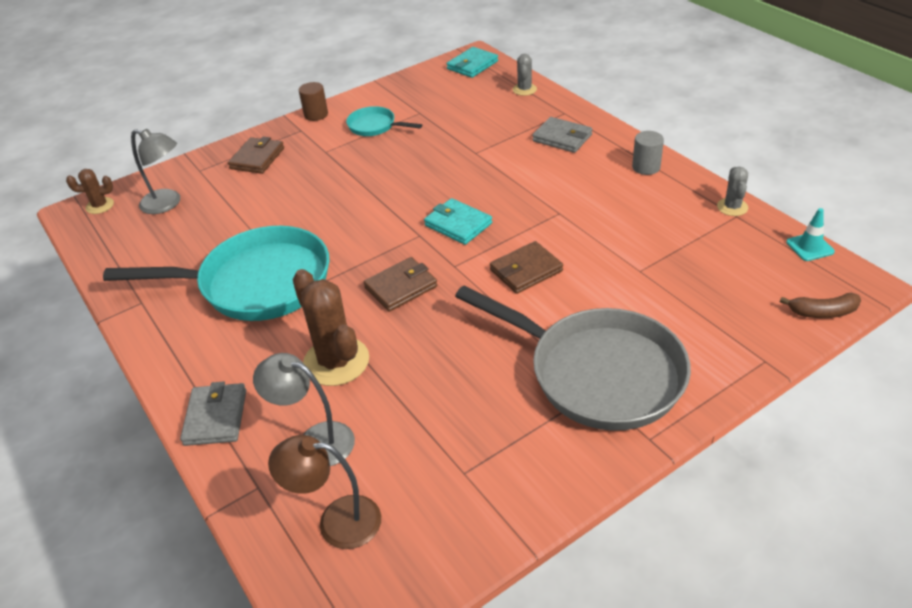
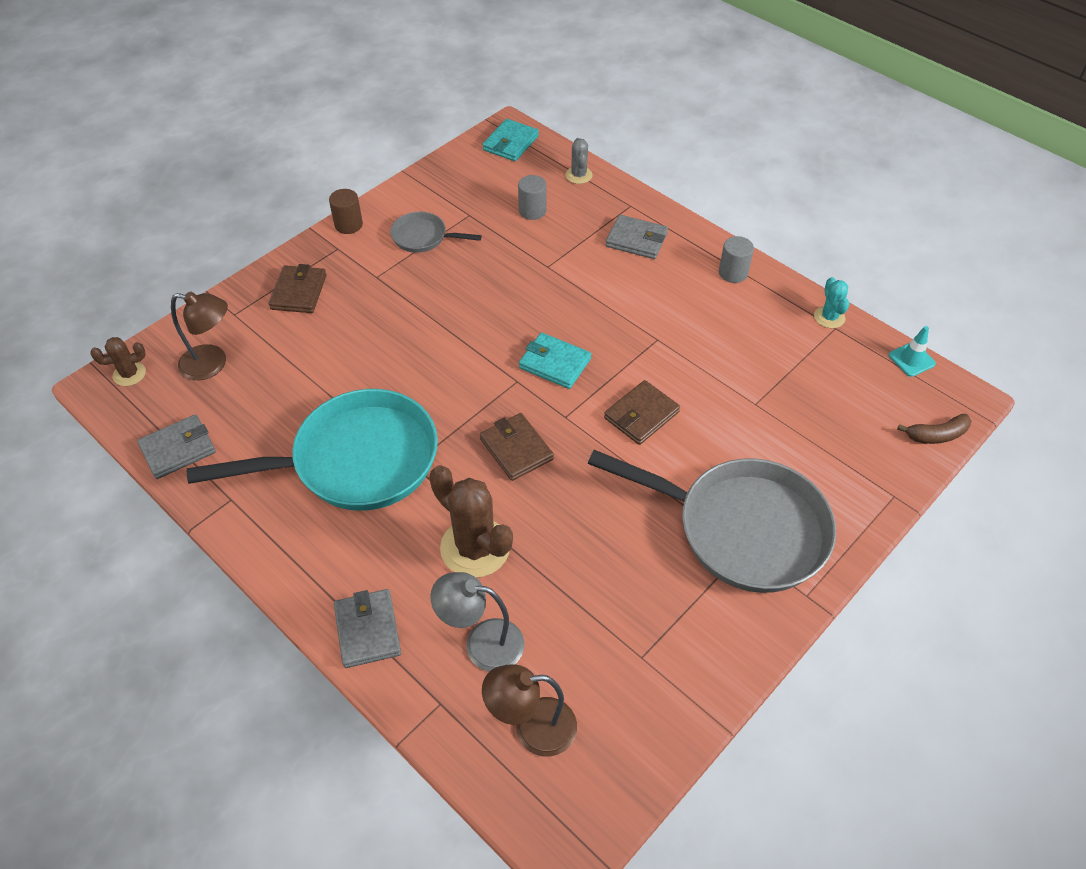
camera: 15 degrees left, 10 degrees up
(114, 262) = (178, 449): none -> grey wallet
(167, 204) = (212, 364): grey lamp -> brown lamp
(375, 126) = (423, 237): turquoise pan -> grey pan
(401, 287) = (516, 449): brown wallet -> brown wallet turned 75 degrees counterclockwise
(475, 112) = (532, 211): none -> grey cylinder
(732, 207) = (829, 317): grey cactus -> turquoise cactus

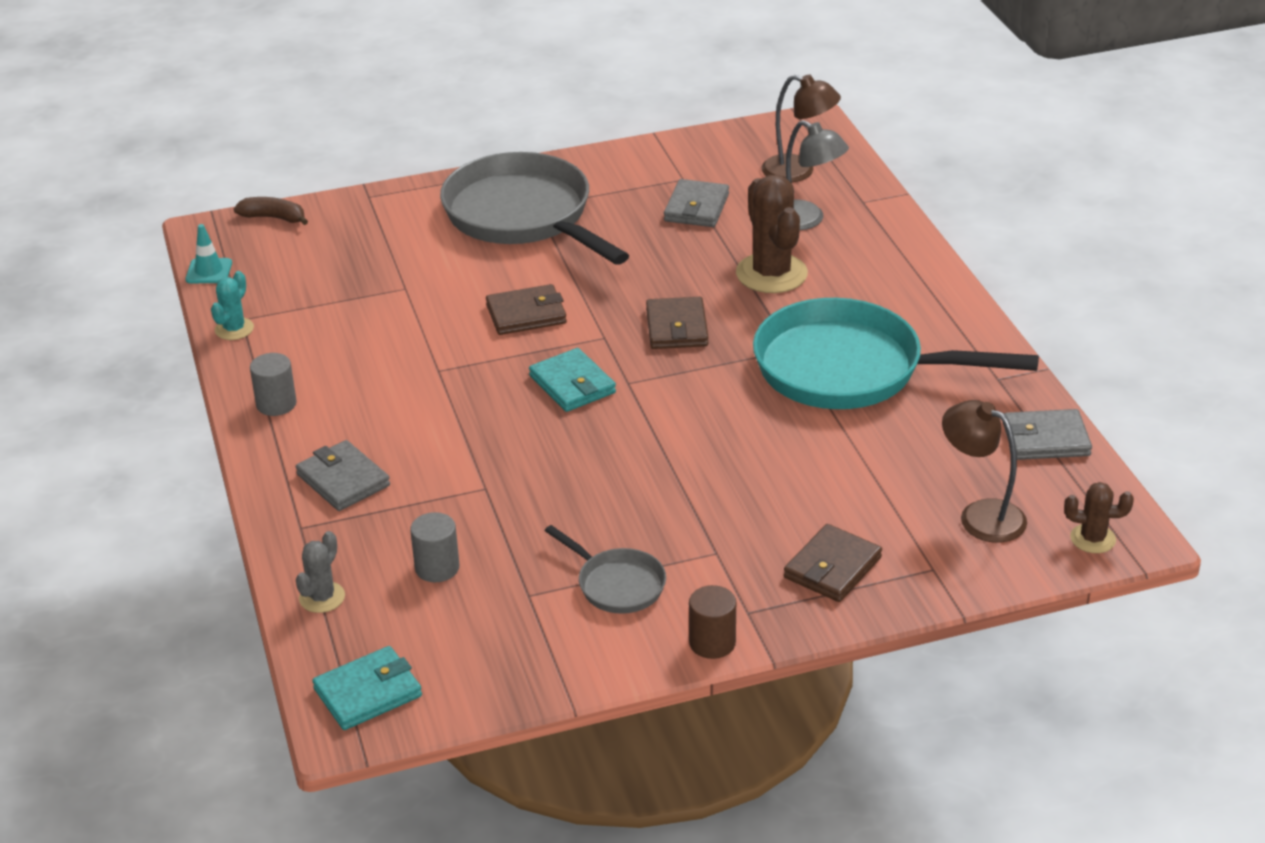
camera: 150 degrees left, 15 degrees down
(368, 630) = (901, 254): grey wallet -> grey wallet (696, 208)

